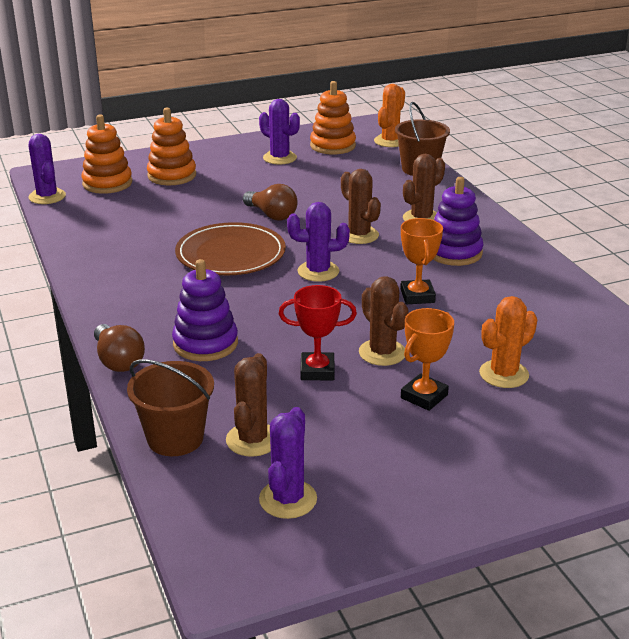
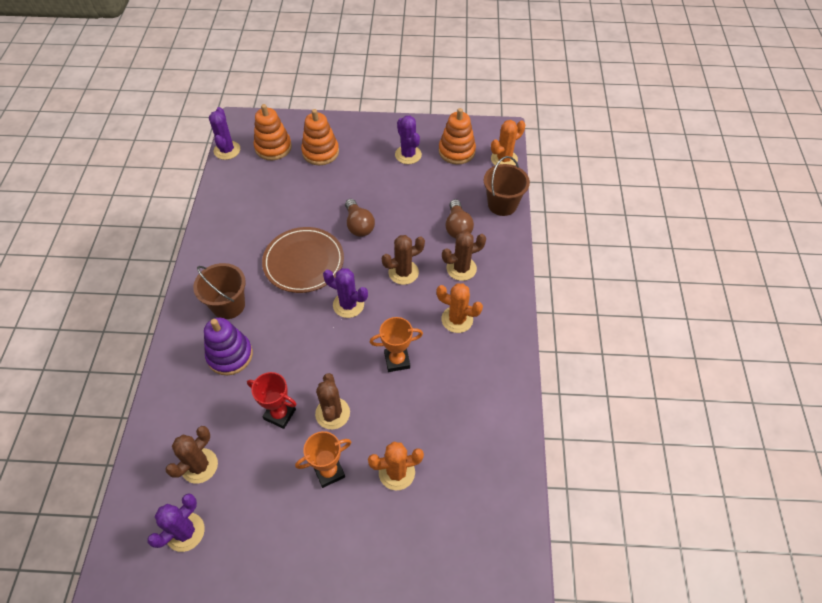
camera: 25 degrees right, 25 degrees up
(118, 361) = (170, 351): brown light bulb -> brown light bulb (457, 227)
(175, 438) = (158, 443): brown bucket -> brown bucket (228, 305)
(359, 235) = (403, 272): brown cactus -> brown cactus turned 75 degrees clockwise
(417, 296) = (397, 360): orange trophy -> orange trophy turned 60 degrees clockwise
(454, 252) = (457, 319): purple stacking toy -> orange cactus

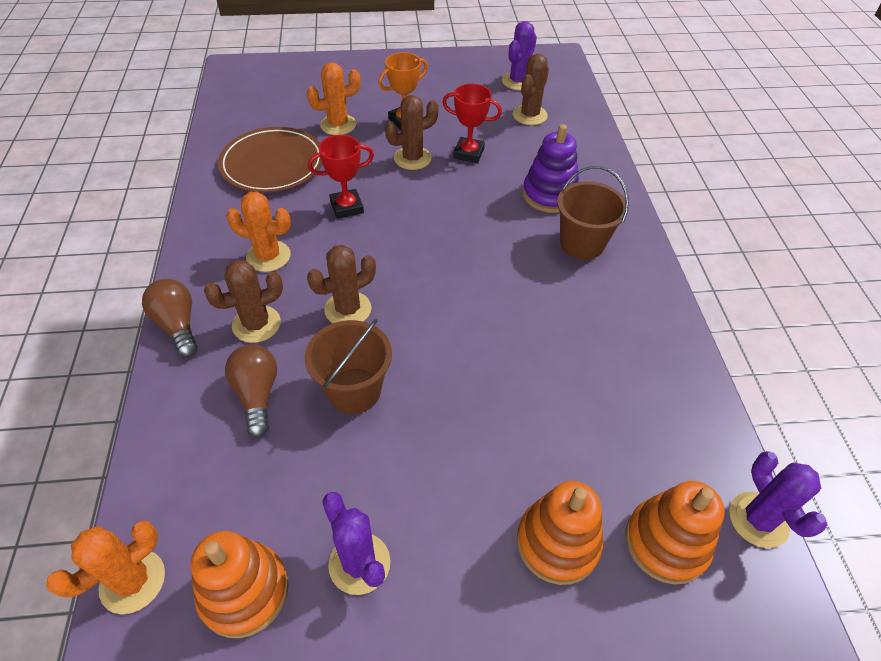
camera: 170 degrees right, 5 degrees down
(303, 262) = (504, 308): brown plate -> brown plate (272, 164)
(332, 413) = (412, 158): brown cactus -> brown cactus turned 75 degrees clockwise
(348, 305) = (421, 259): purple cactus -> none
(359, 225) = (433, 378): brown light bulb -> brown light bulb (178, 325)
(397, 360) = (347, 207): orange trophy -> red trophy
(502, 204) = (164, 454): brown bucket -> brown bucket (354, 390)

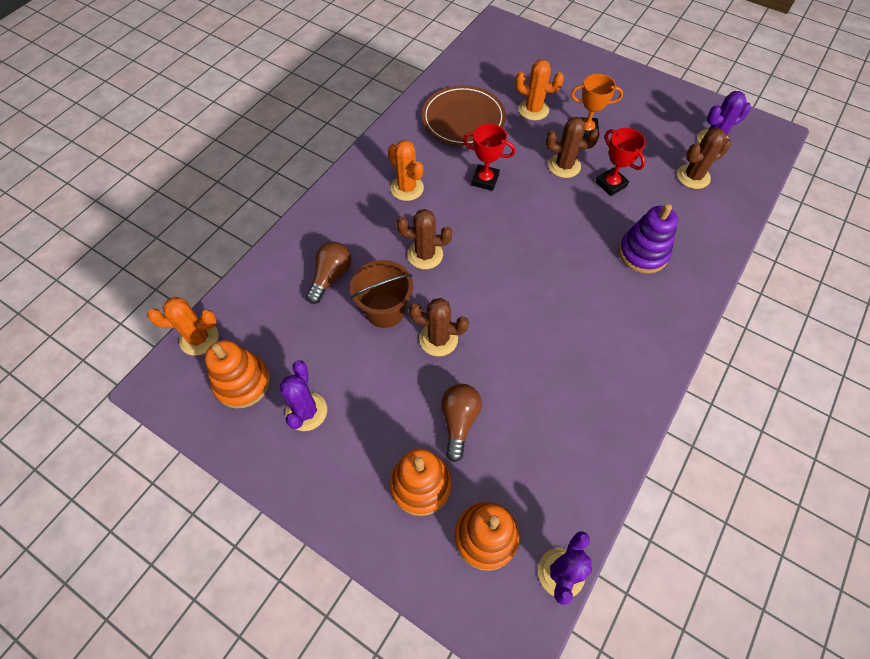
camera: 40 degrees right, 10 degrees up
(178, 325) = (322, 205): brown light bulb -> brown light bulb (459, 421)
(256, 324) = (364, 231): brown cactus -> brown cactus (438, 339)
(582, 243) = (630, 306): brown bucket -> none

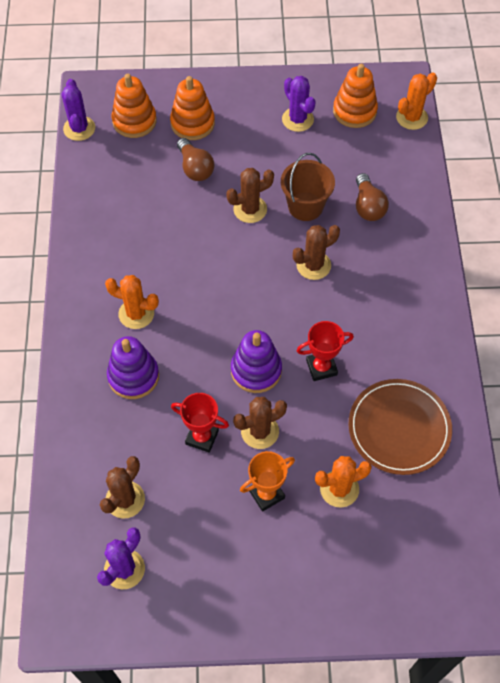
camera: 145 degrees right, 0 degrees up
(407, 188) = (381, 316): orange cactus -> orange cactus (136, 314)
(537, 204) = (256, 370): none -> purple stacking toy

